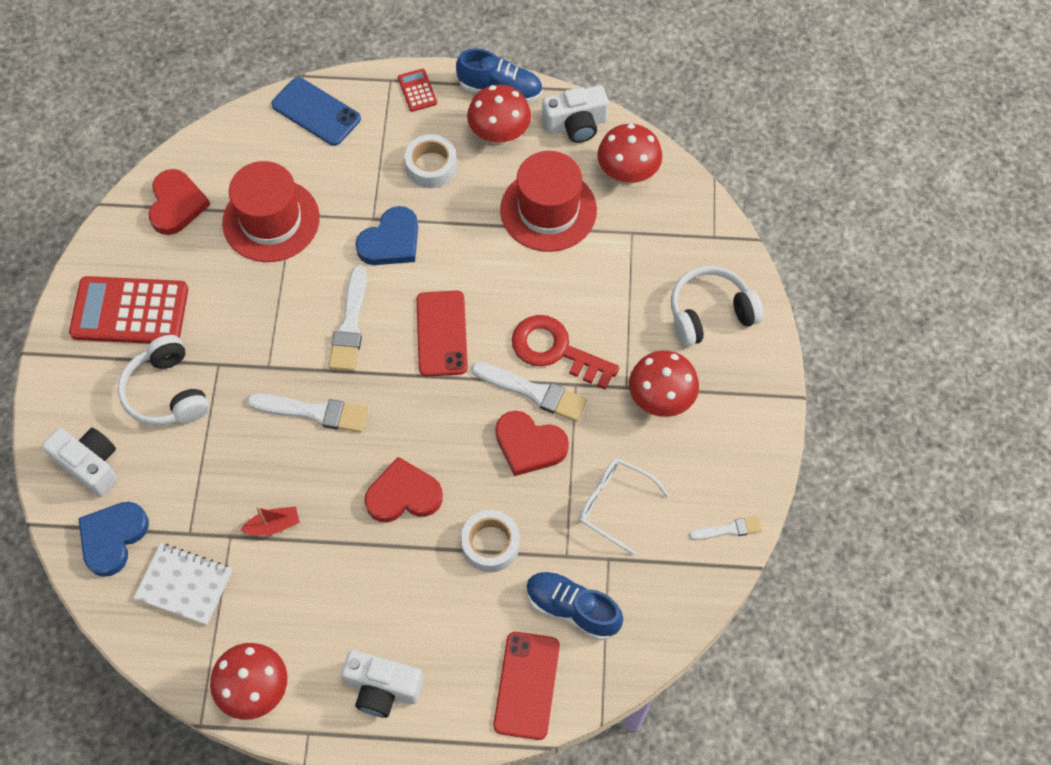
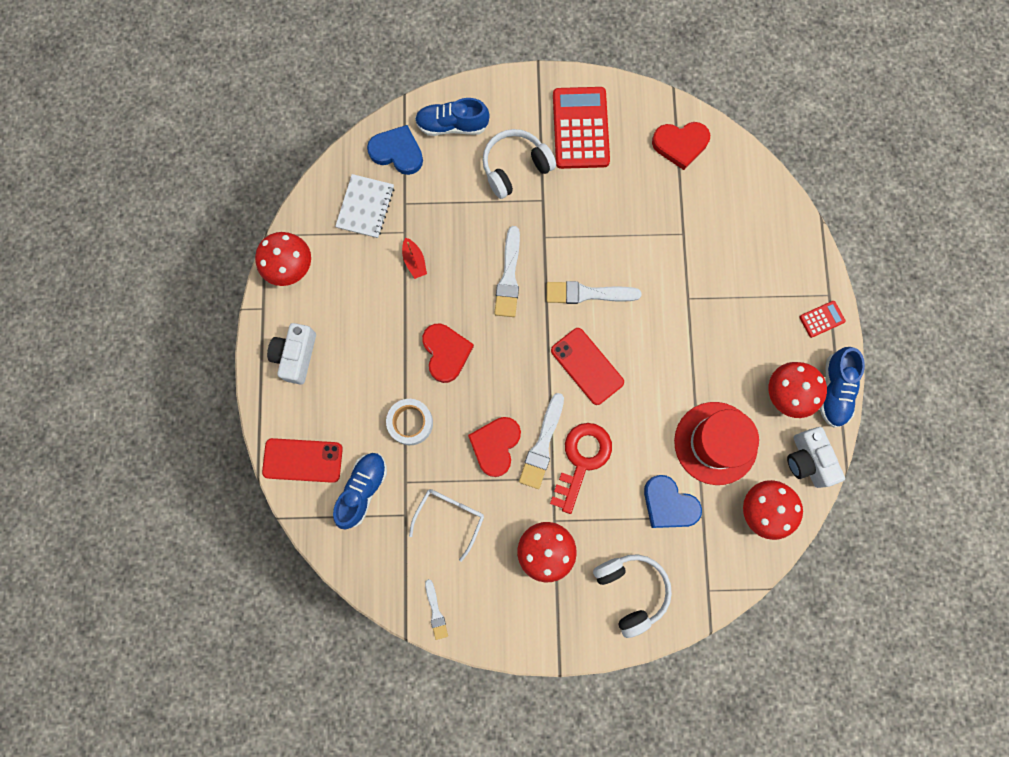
camera: 85 degrees right, 15 degrees up
(90, 465) = (452, 125): white camera -> blue shoe
(271, 220) = (675, 219): red hat -> none
(316, 112) = (786, 238): blue phone -> none
(391, 241) = (668, 316): blue heart -> blue heart (669, 504)
(431, 166) = (745, 340): white tape -> none
(441, 333) = (587, 366): red phone -> red phone turned 60 degrees clockwise

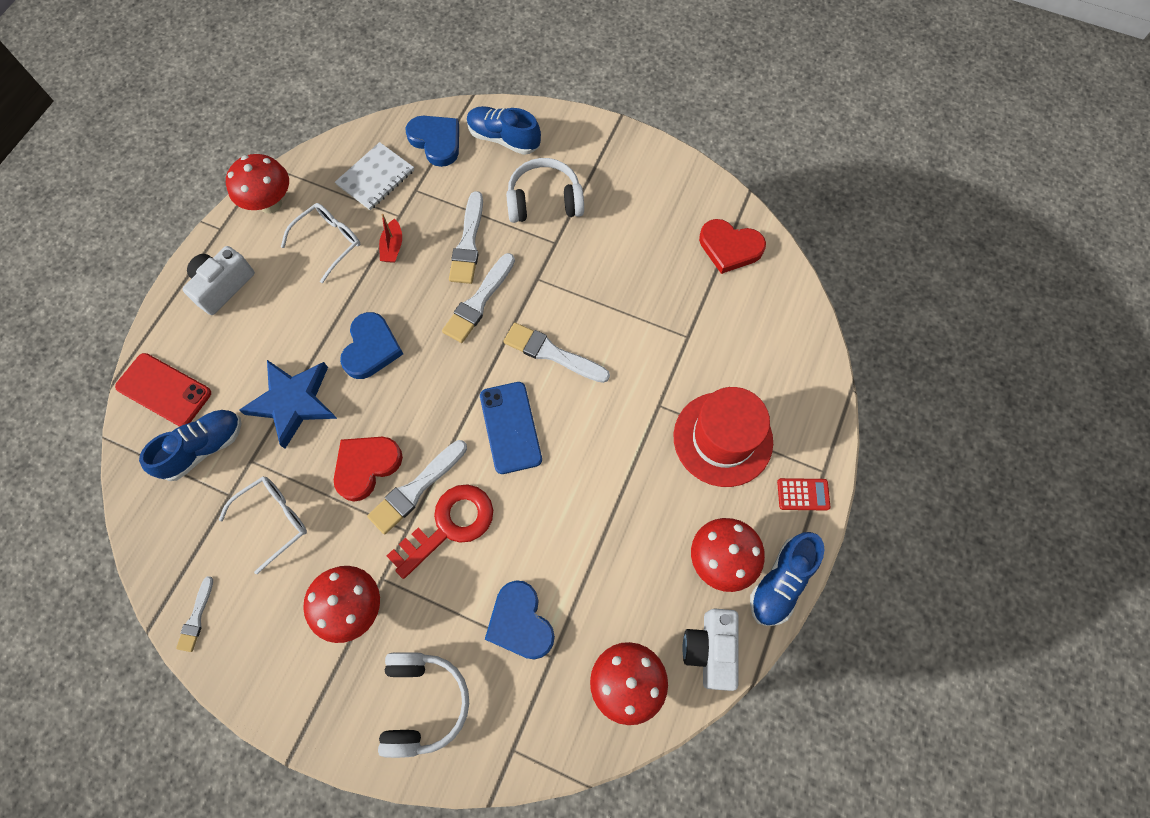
camera: 25 degrees right, 10 degrees down
(360, 281) = (328, 242): none -> white glasses
(410, 423) = (293, 402): white tape -> blue star
(446, 353) = (371, 348): red heart -> blue heart
(473, 231) = (468, 243): none -> white brush
(580, 128) = (632, 191): red calculator -> none
(587, 366) = (510, 427): red phone -> blue phone
(715, 443) = (610, 577): red hat -> red hat (723, 439)

